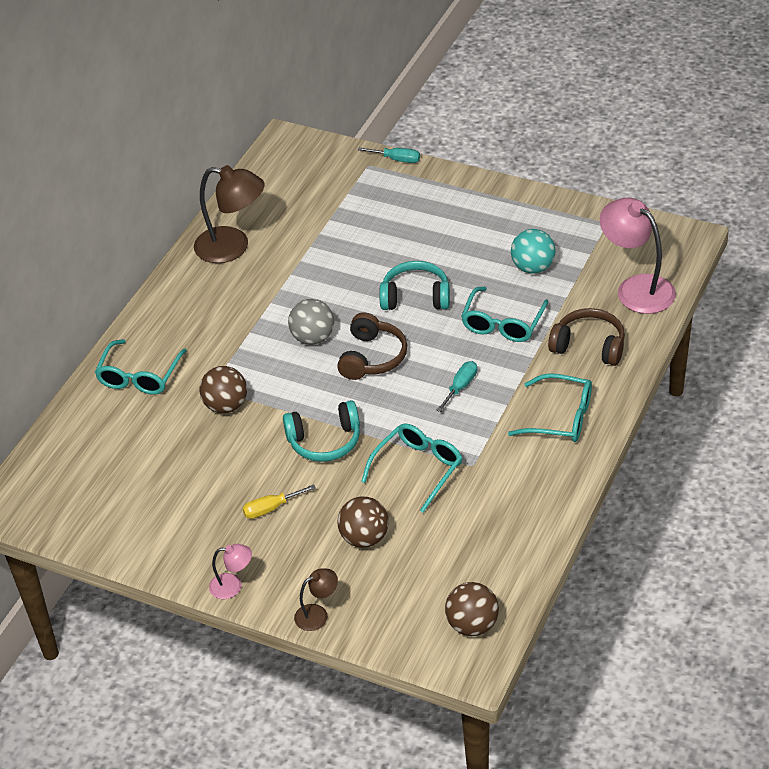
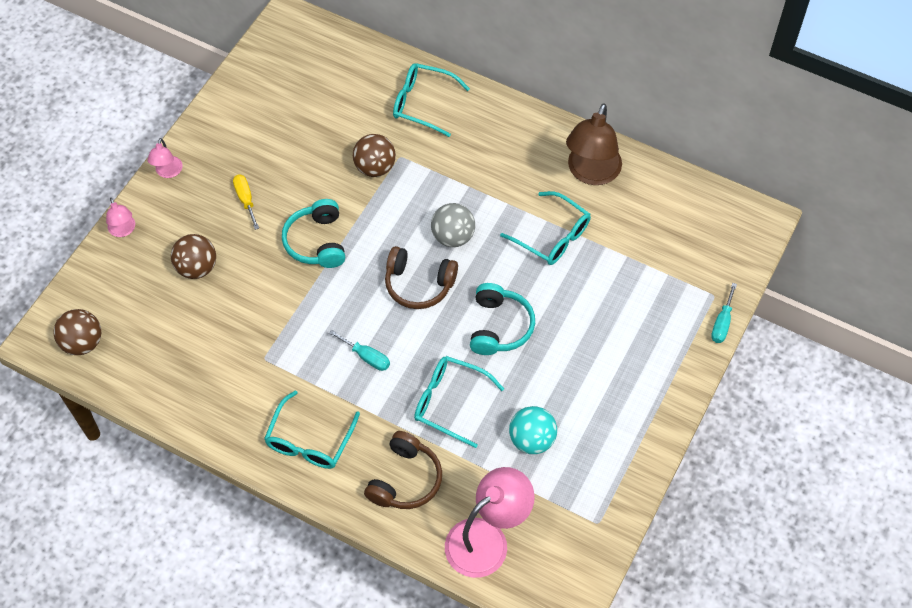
camera: 90 degrees right, 15 degrees up
(317, 614) = (123, 230): brown lamp -> pink lamp
(418, 469) = (268, 314): turquoise glasses -> turquoise glasses (552, 236)

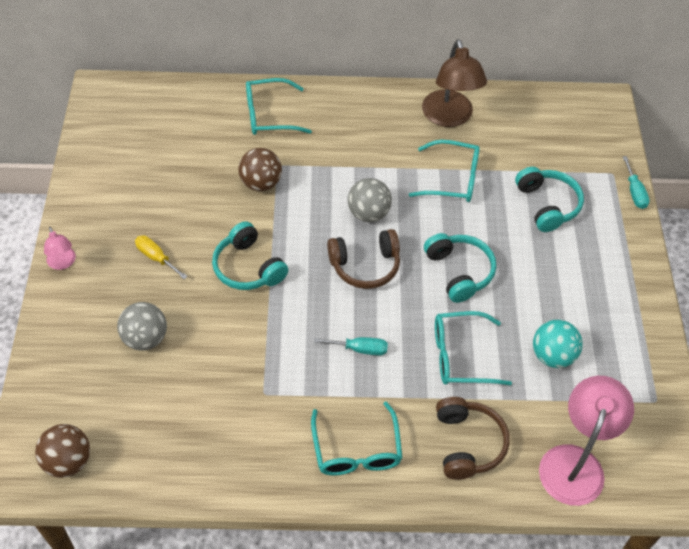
camera: 30 degrees left, 5 degrees down
(123, 230) = (48, 334): pink lamp -> none
(197, 267) = (145, 338): brown ball -> grey ball
(626, 299) = (547, 205): none -> turquoise headphones

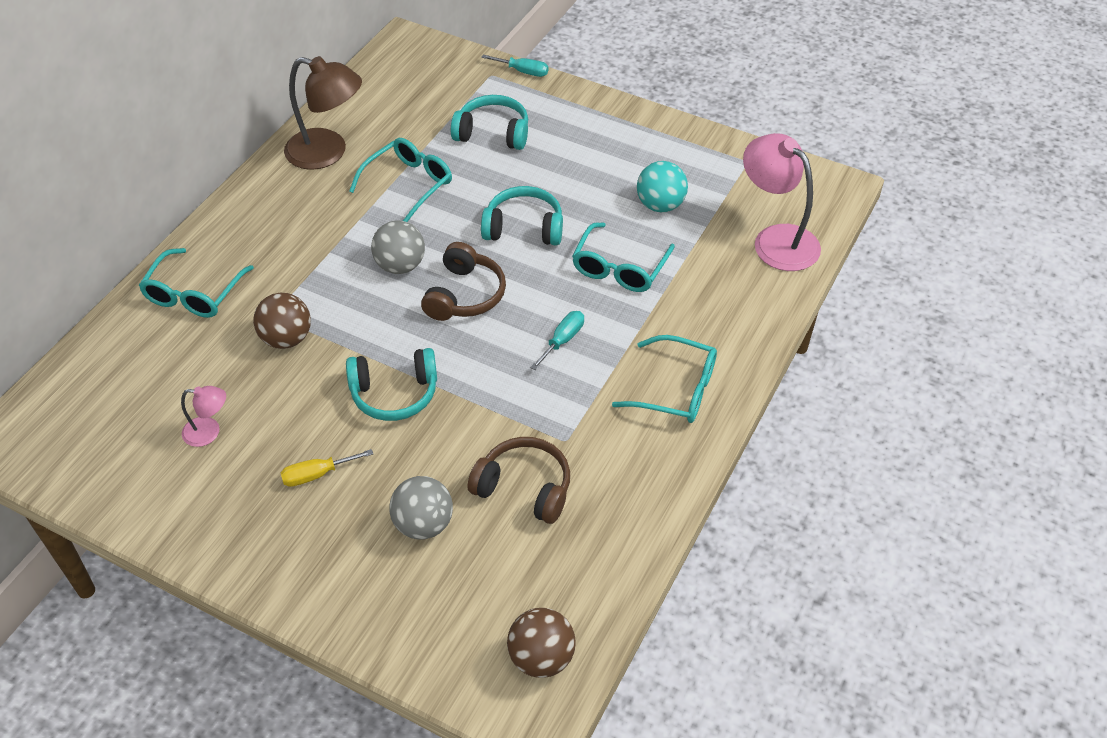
camera: 60 degrees left, 5 degrees down
(63, 263) = (253, 574): pink lamp -> pink lamp (209, 432)
(467, 443) = (716, 304): brown headphones -> brown headphones (524, 488)

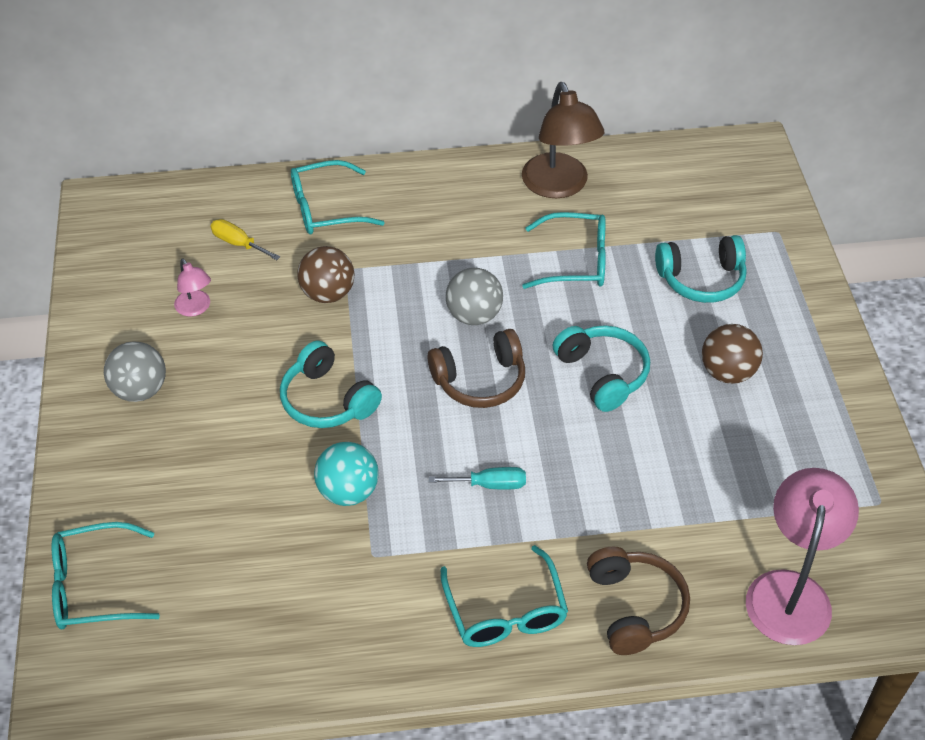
camera: 55 degrees right, 0 degrees up
(317, 474) = (204, 402): yellow screwdriver -> yellow screwdriver (238, 243)
(423, 524) = (205, 505): grey ball -> grey ball (140, 390)
(493, 133) = (701, 279): turquoise headphones -> turquoise headphones turned 105 degrees clockwise
(523, 71) = (809, 251): turquoise screwdriver -> none
(524, 488) = (295, 555): brown headphones -> brown headphones (634, 607)
(541, 658) = (124, 674): brown ball -> brown ball (727, 372)
(619, 268) = (621, 477): turquoise glasses -> turquoise glasses (93, 586)
(660, 205) = (739, 462): turquoise ball -> turquoise ball (348, 491)

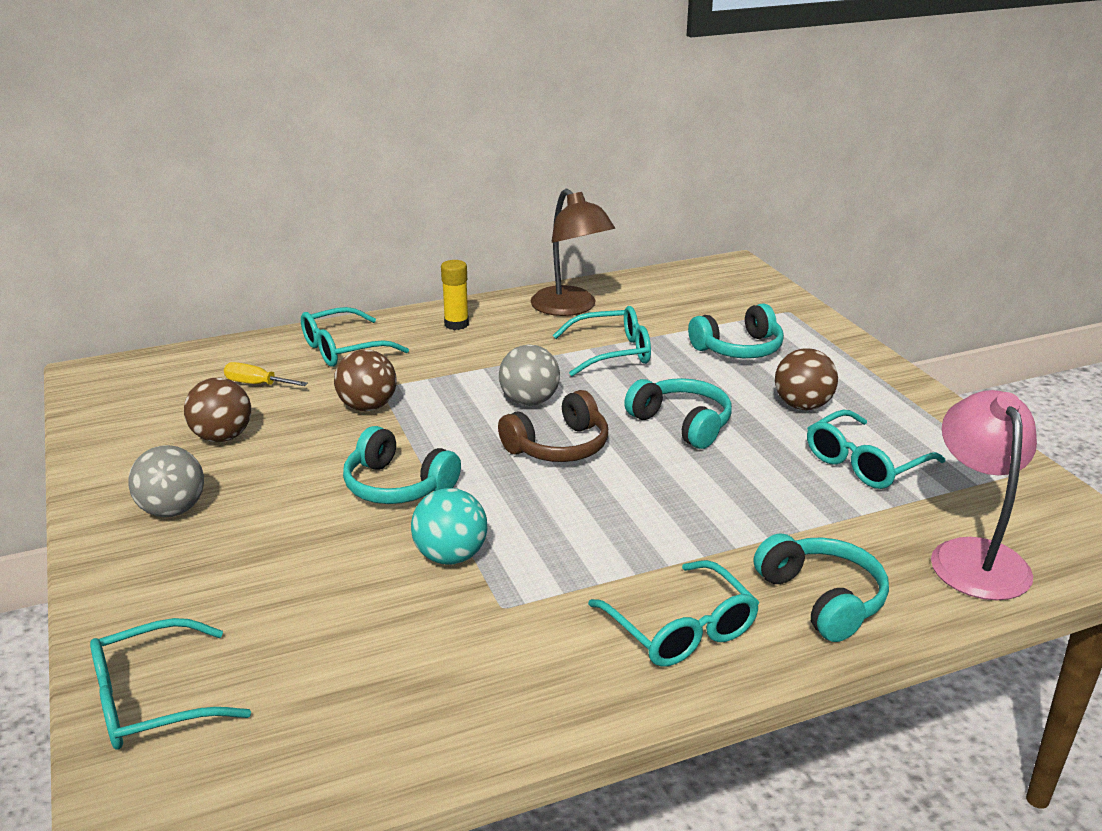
camera: 15 degrees left, 20 degrees down
(196, 308) = (222, 437): pink lamp -> brown ball
(440, 191) = (456, 324): none -> yellow glue stick
(490, 484) = (609, 524): turquoise screwdriver -> none
(634, 607) = (822, 599): brown headphones -> turquoise headphones
(749, 460) = (864, 463): none -> turquoise glasses

